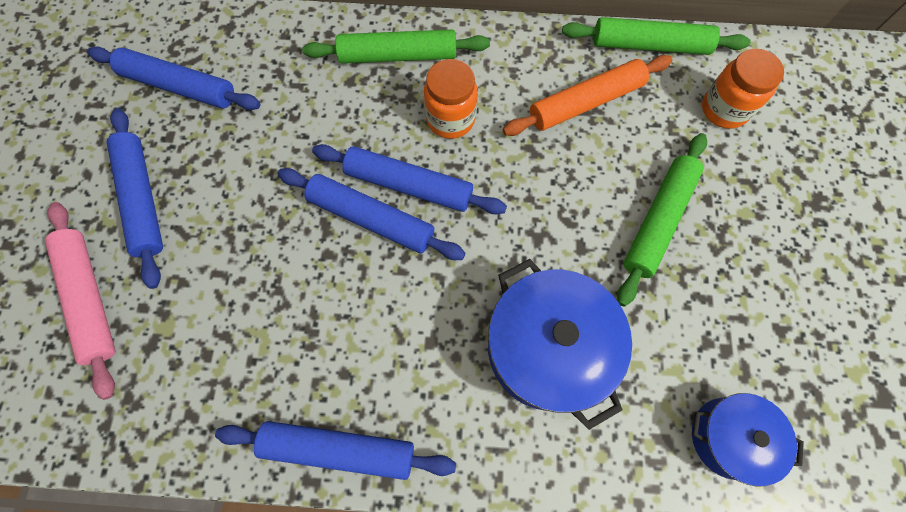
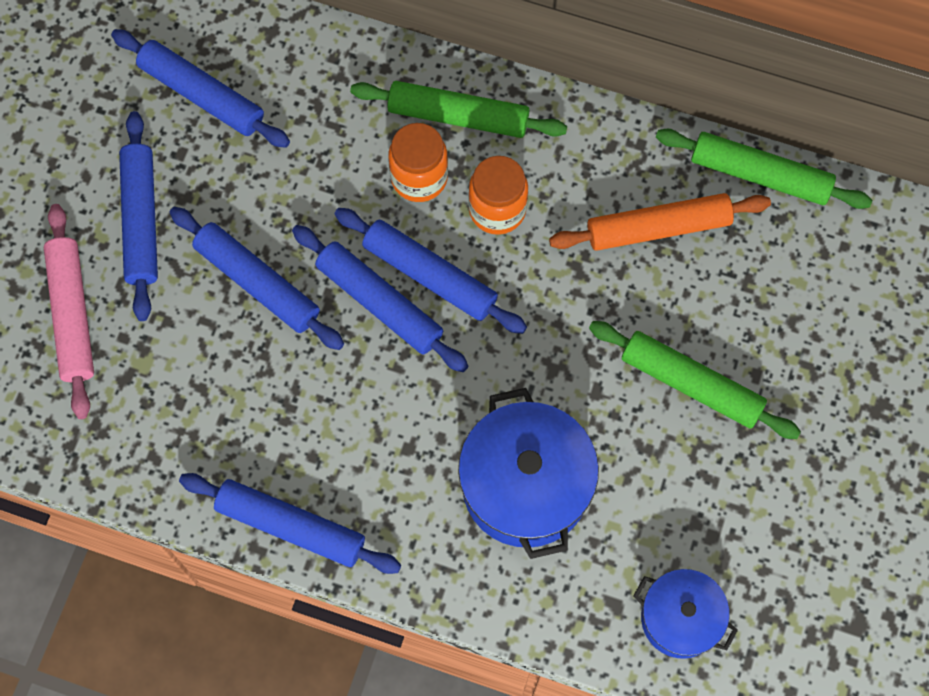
camera: 15 degrees right, 0 degrees up
(258, 228) = (257, 283): none -> blue rolling pin
(658, 221) = (691, 384): green rolling pin -> green rolling pin turned 75 degrees clockwise
(724, 109) = (817, 276): orange jar -> orange jar (419, 178)

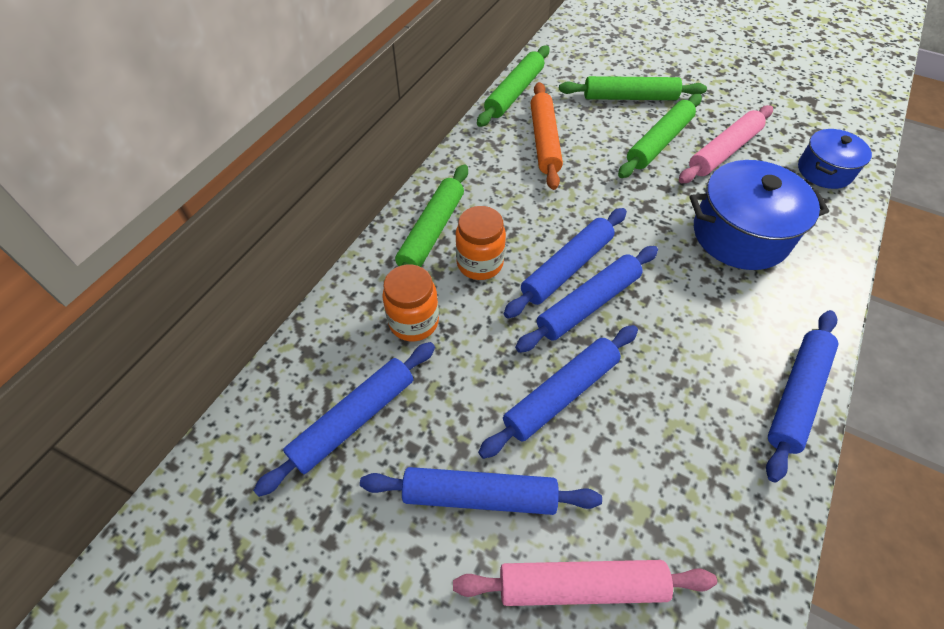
camera: 80 degrees left, 15 degrees down
(497, 210) = (516, 220): orange jar -> orange jar (414, 322)
(692, 476) = (723, 151): none -> pink rolling pin
(791, 341) = (629, 97): none -> green rolling pin

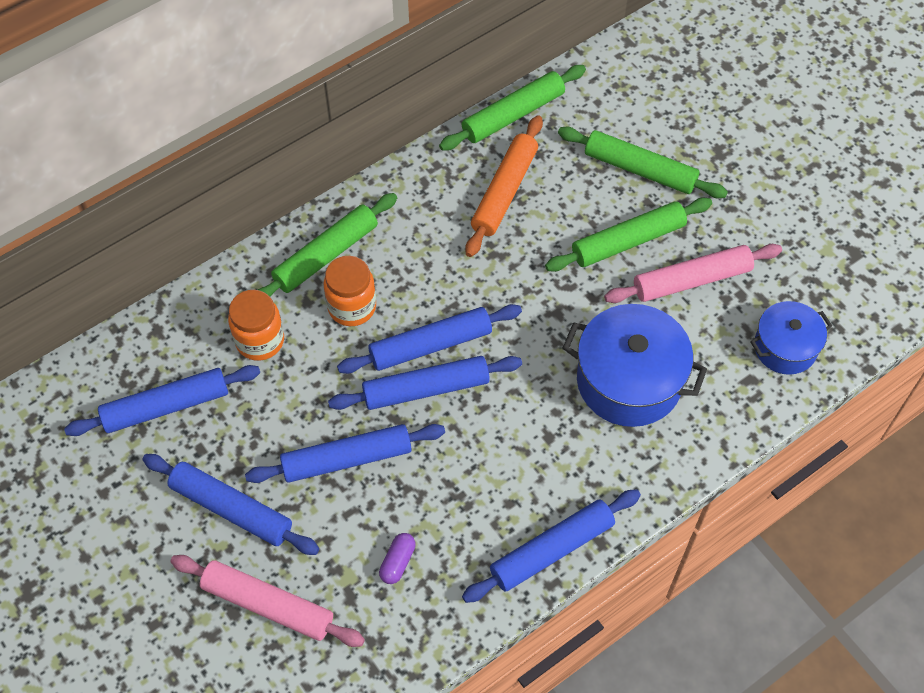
camera: 25 degrees right, 5 degrees up
(675, 472) = (397, 562): none -> purple capsule

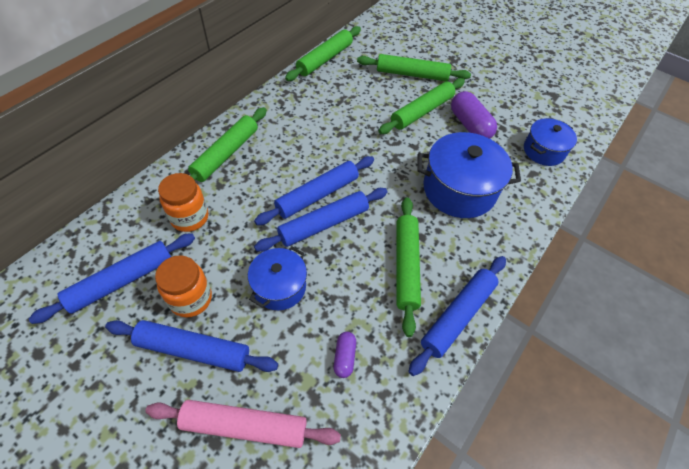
camera: 20 degrees left, 5 degrees down
(346, 459) = (279, 287): blue rolling pin -> blue pot
(352, 307) = (253, 182): orange jar -> orange jar (191, 299)
(504, 192) = (334, 98): orange rolling pin -> none
(512, 471) = (406, 266): none -> green rolling pin
(691, 280) = (470, 125): pink rolling pin -> purple capsule

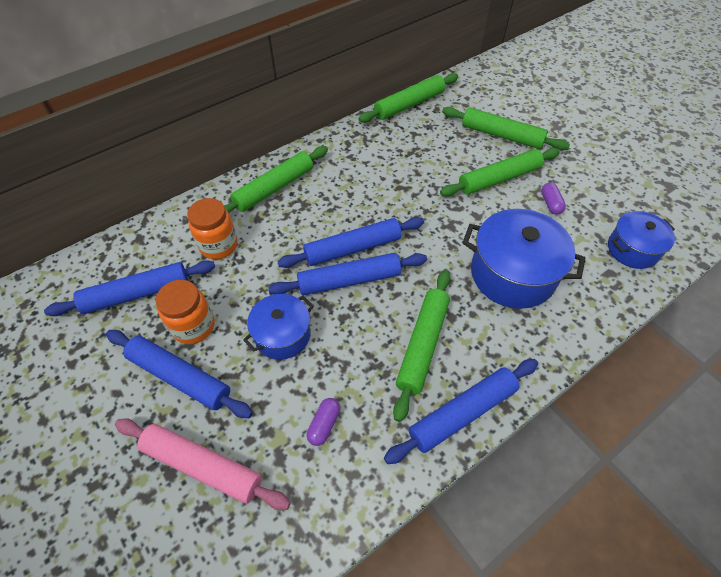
camera: 20 degrees right, 0 degrees up
(470, 125) = (550, 203): purple capsule -> purple capsule, size x0.53

